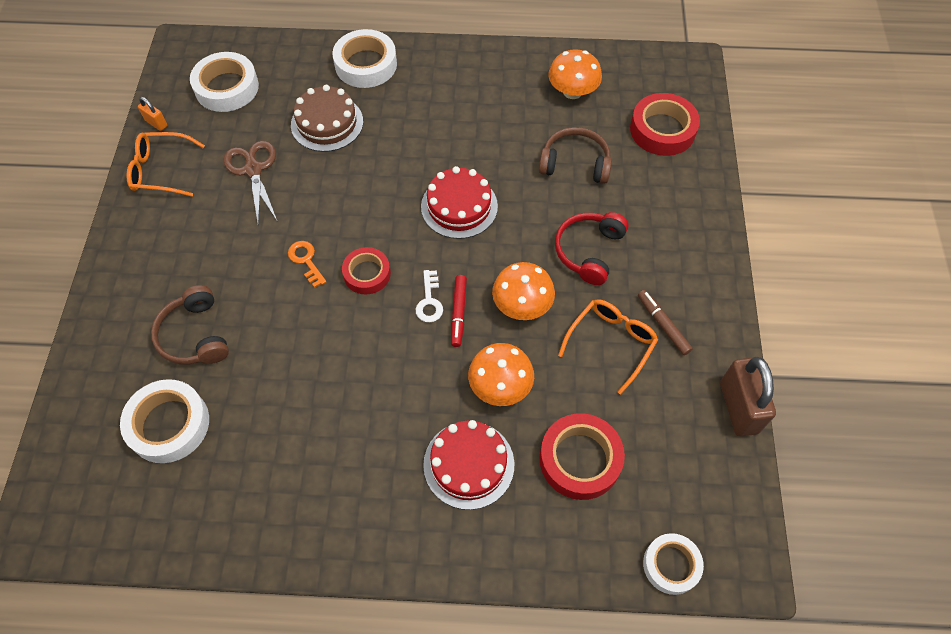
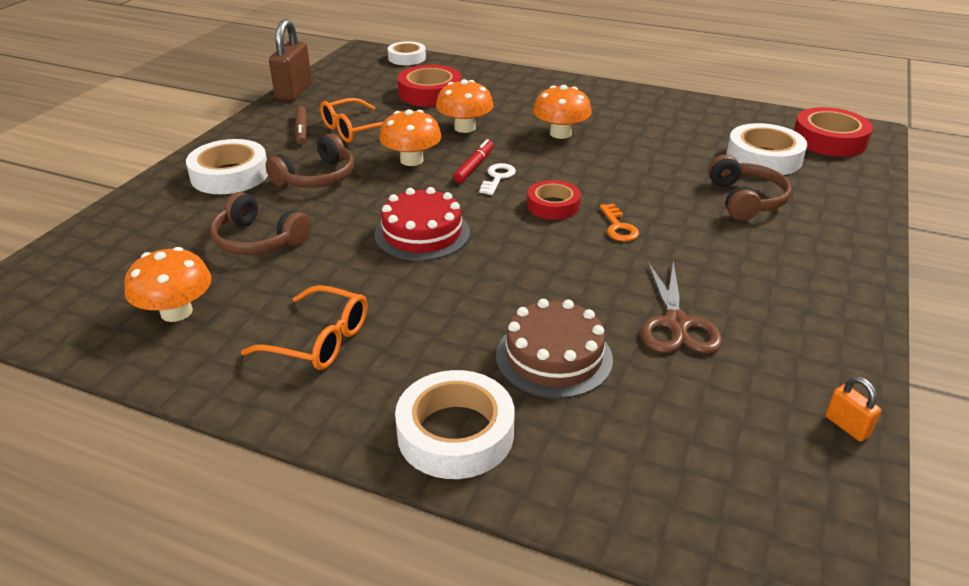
camera: 160 degrees left, 25 degrees down
(161, 170) = (821, 354): orange glasses -> orange glasses (319, 340)
(227, 87) = (721, 458): white tape -> white tape (230, 175)
(393, 407) = (560, 133): none -> orange mushroom
(468, 464) = (513, 104): red cake -> none
(589, 251) = (317, 177): red headphones -> brown headphones
(662, 130) = (122, 247): red tape -> red tape (829, 140)

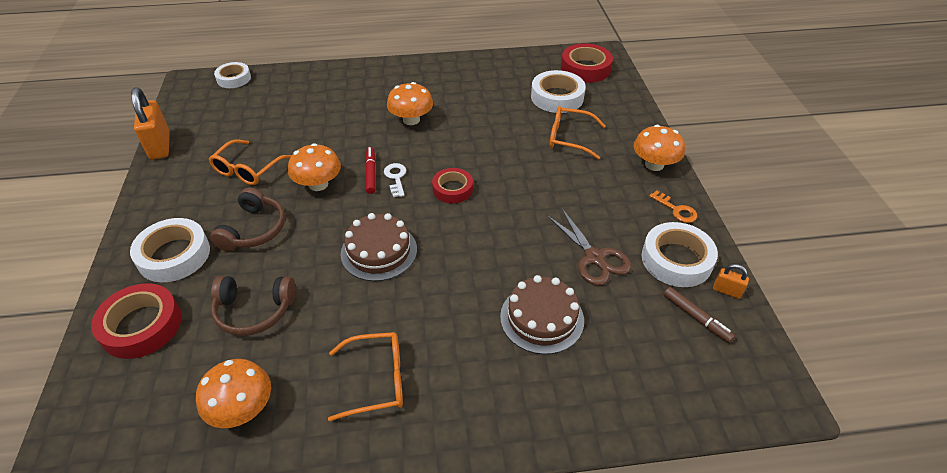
camera: 30 degrees left, 10 degrees up
(294, 92) = (160, 146): brown padlock -> orange padlock
(301, 130) = (201, 185): brown marker -> brown marker (696, 318)
(422, 233) = (379, 251): red cake -> brown cake
(430, 93) = (282, 111): red tape -> red tape (141, 326)
(455, 433) = (525, 408): white tape -> white tape (676, 260)
(465, 128) = (336, 137): orange mushroom -> orange mushroom (654, 164)
(618, 227) = (508, 192): orange key -> orange key (676, 210)
(745, 200) = (569, 138): brown headphones -> orange glasses

